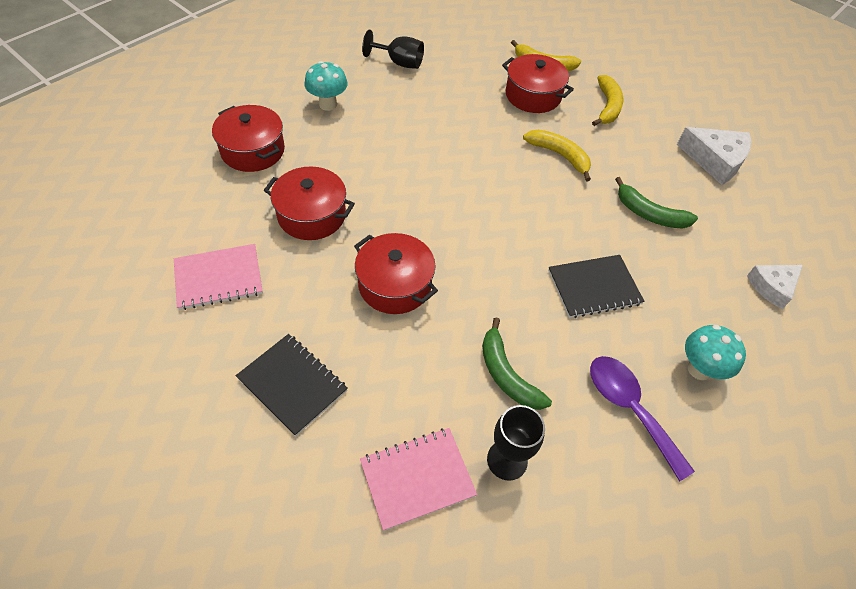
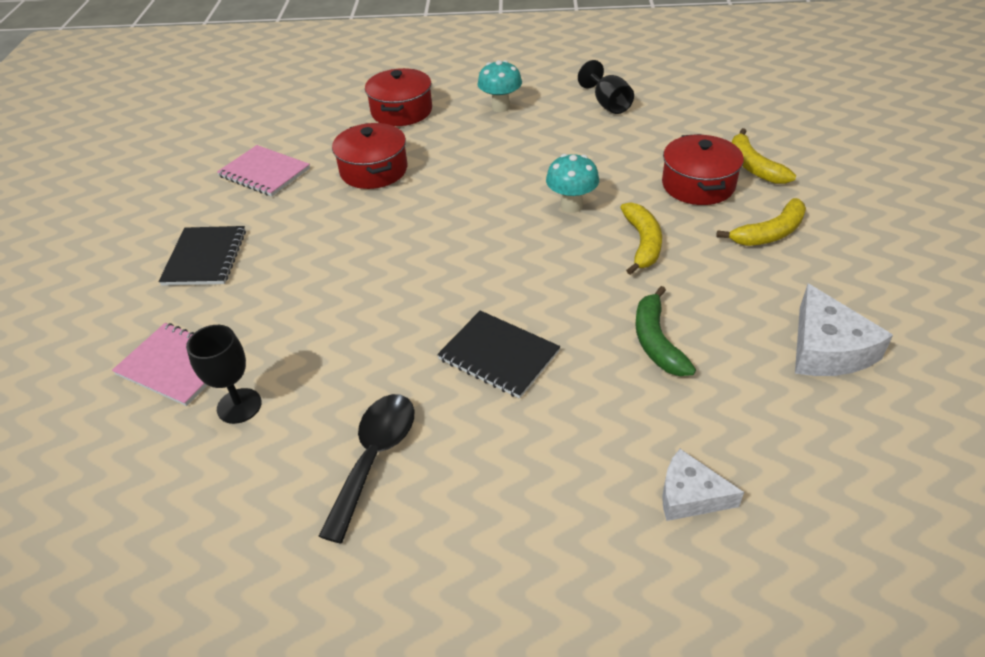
camera: 55 degrees right, 10 degrees down
(395, 285) = (354, 246): red pot -> none
(507, 374) = (329, 357): green banana -> none
(629, 409) = (375, 457): purple spoon -> black spoon
(699, 369) = (484, 487): turquoise mushroom -> turquoise mushroom (571, 206)

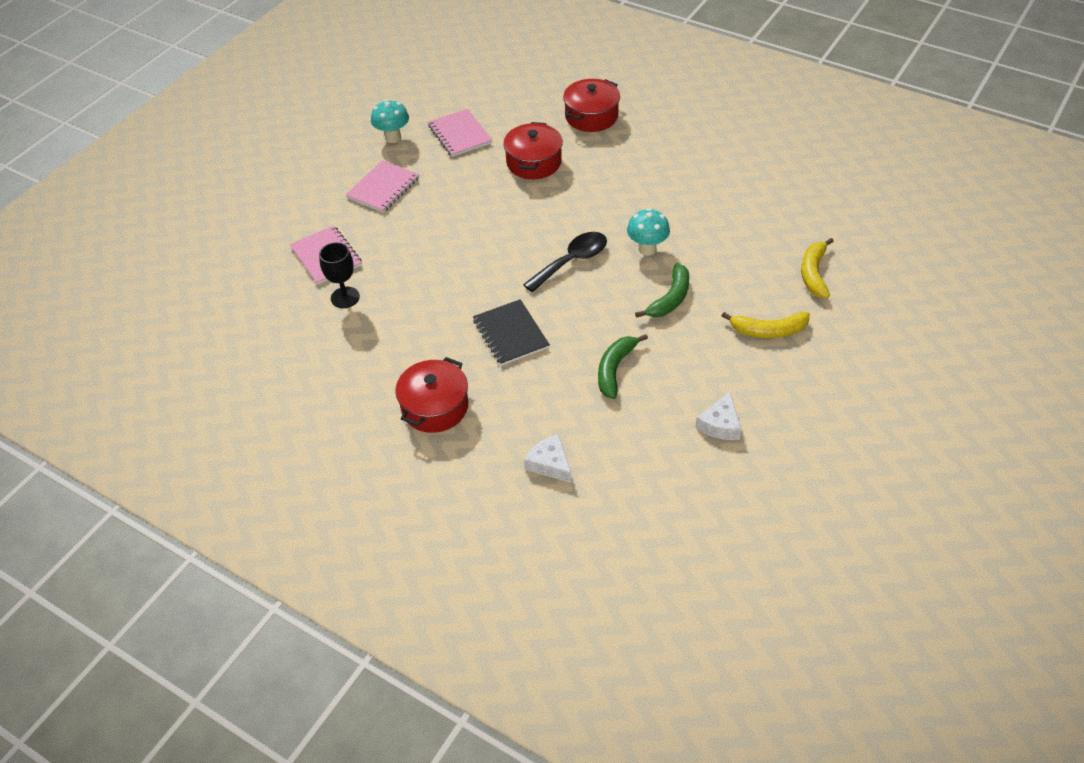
camera: 30 degrees right, 5 degrees up
(205, 257) = (383, 188): black notebook -> pink notebook
(375, 457) = (397, 361): black spoon -> black spoon (572, 261)
(500, 107) = (668, 142): turquoise mushroom -> turquoise mushroom (393, 137)
(608, 104) = (754, 172): black goblet -> none
(642, 243) = (670, 299): yellow banana -> green banana
(698, 185) = (755, 271): red pot -> red pot (435, 407)
(827, 348) = (720, 424): white cheese -> white cheese, size x0.66

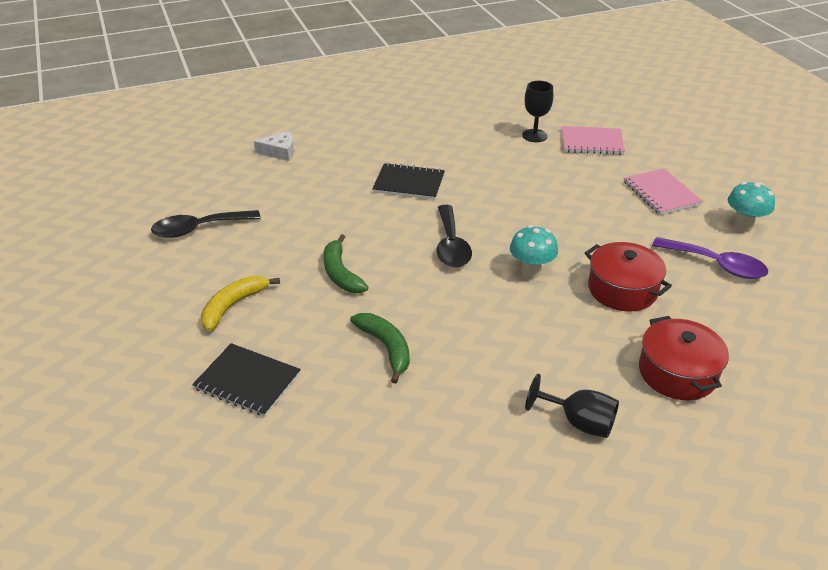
camera: 125 degrees right, 10 degrees down
(435, 407) = (384, 132): red pot -> none
(460, 134) = (716, 265): pink notebook -> purple spoon
(614, 369) = (312, 210): green banana -> green banana (386, 347)
(647, 249) = (415, 294): turquoise mushroom -> turquoise mushroom (531, 271)
(674, 134) = (579, 422): none -> black goblet
(720, 424) = (198, 229): white cheese -> black spoon
(813, 274) = (247, 381): yellow banana -> black notebook

